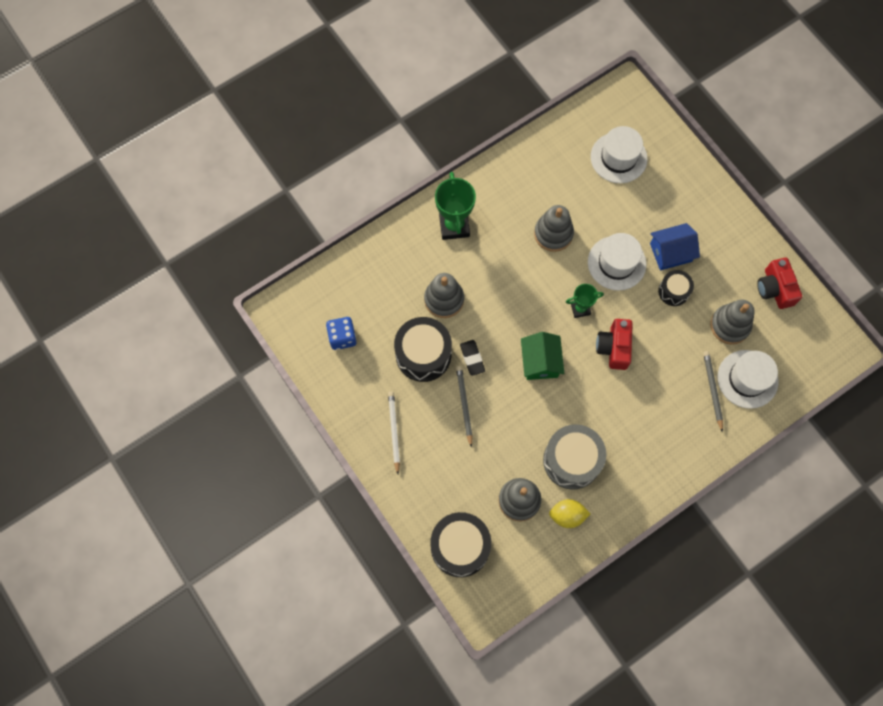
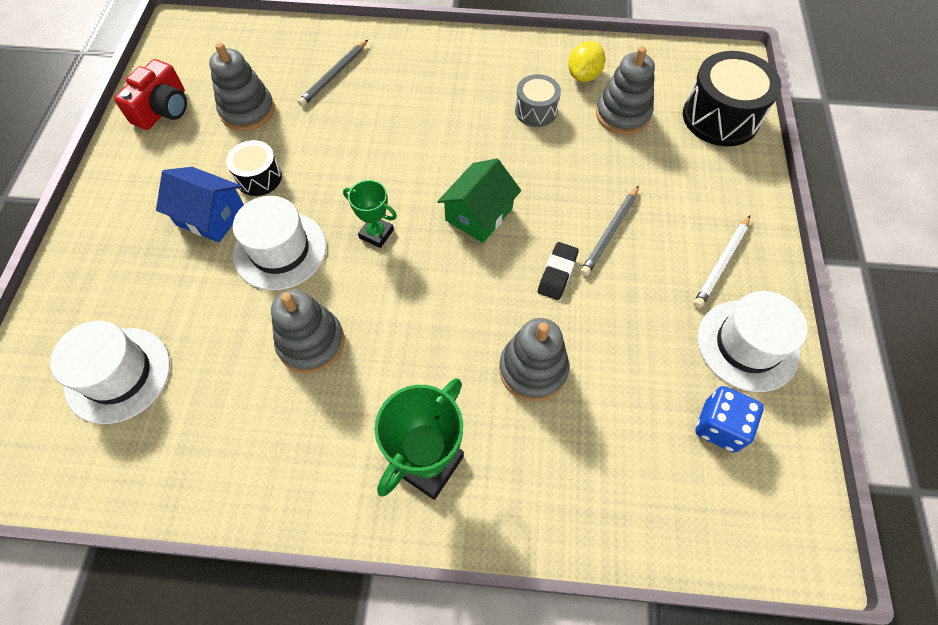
camera: 140 degrees left, 10 degrees down
(423, 355) = (617, 321): black drum -> none
(567, 515) = (583, 75): yellow lemon -> yellow lemon turned 75 degrees clockwise
(571, 460) = (536, 111): grey drum -> grey drum, size x0.56
(614, 347) = (384, 172): red camera -> none
(747, 379) = (291, 62): white hat -> white hat (747, 345)

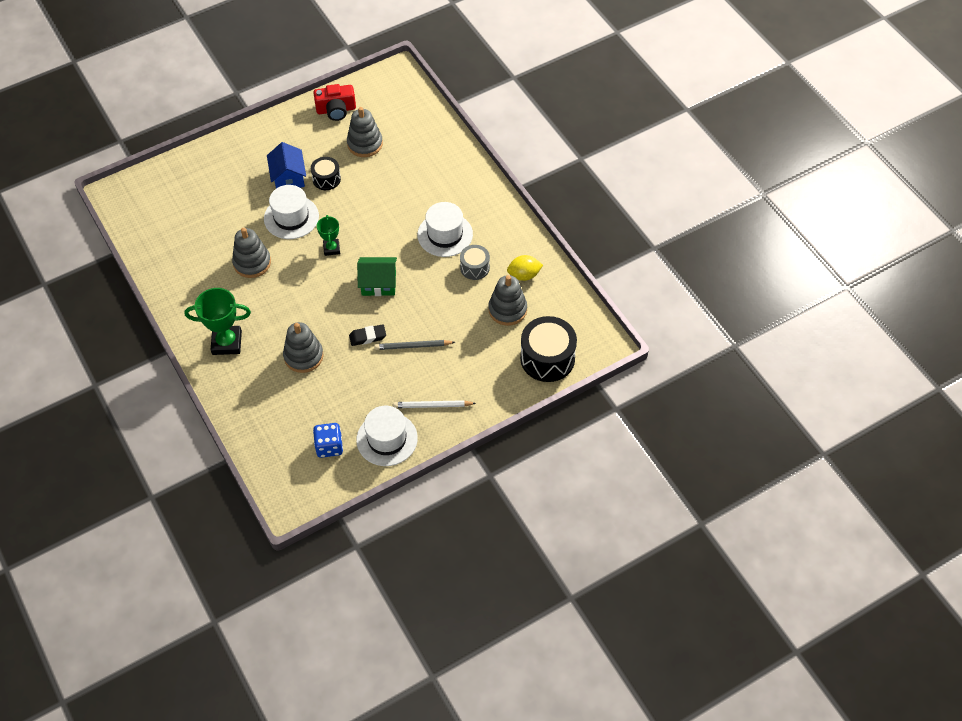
camera: 55 degrees right, 5 degrees down
(118, 374) = (184, 205): white hat -> white hat (445, 234)
(334, 75) = (422, 162): grey pencil -> none

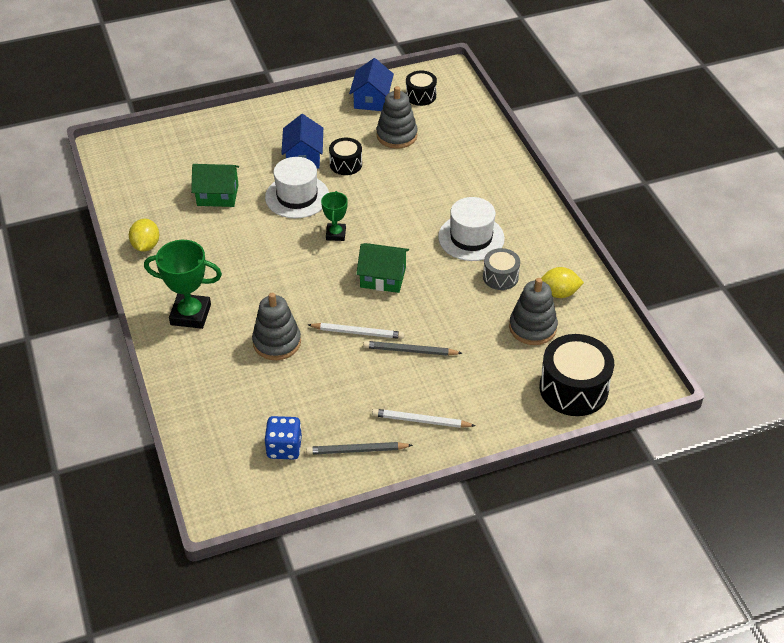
camera: 10 degrees right, 10 degrees down
(173, 284) = (146, 245): none -> yellow lemon
(223, 226) = (217, 195): none -> green house
(252, 263) = (241, 236): grey stacking toy -> none
(336, 110) = (371, 99): red camera -> blue house
(367, 337) = (358, 332): black eraser -> white pencil
(378, 100) = (420, 96): none -> black drum
(387, 439) = (357, 450): white hat -> grey pencil

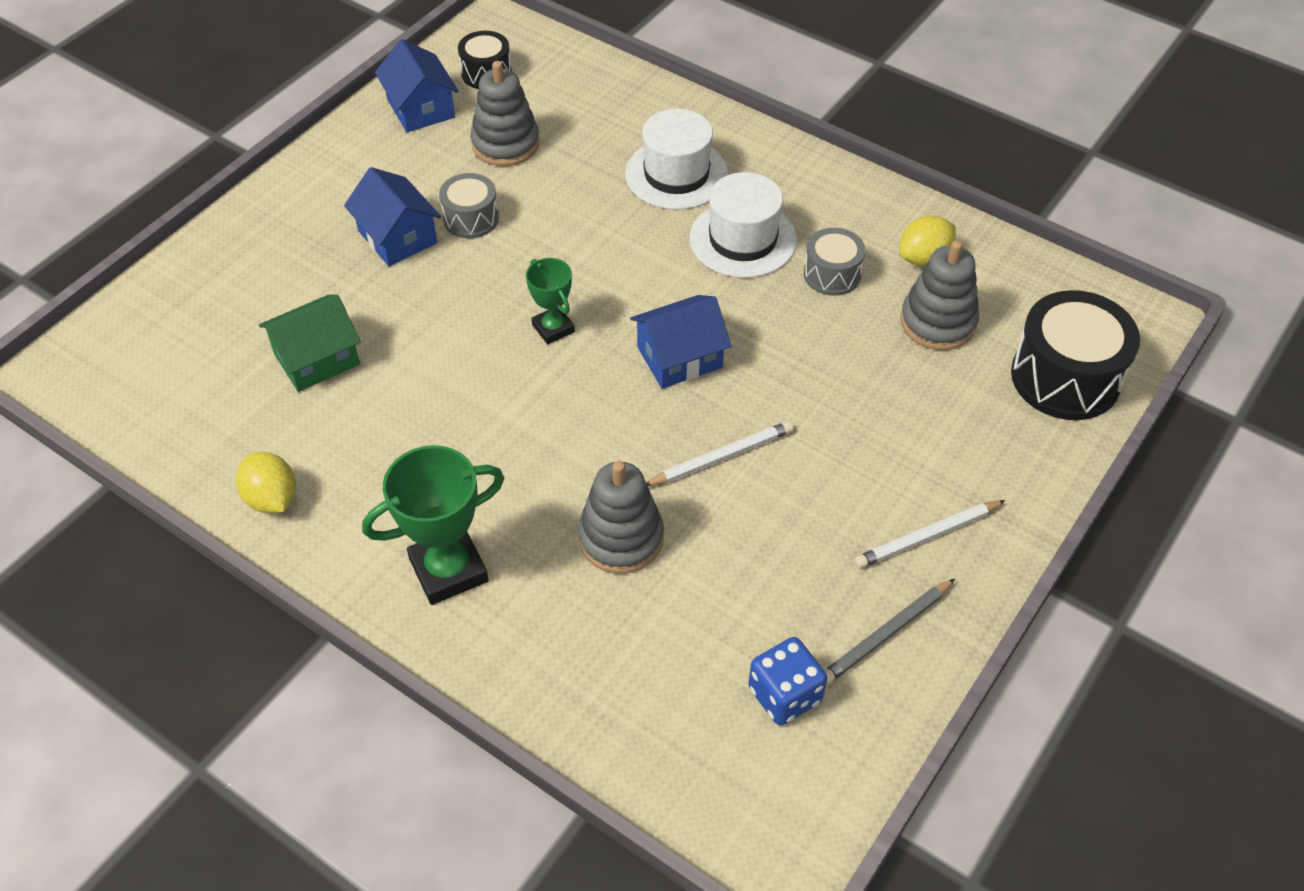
camera: 35 degrees left, 5 degrees up
(297, 196) = (443, 301): white hat -> white hat (676, 174)
(346, 164) = (471, 218): black drum -> grey drum
(383, 277) = (679, 357): green house -> blue house
(410, 351) = (817, 443): grey pencil -> none

